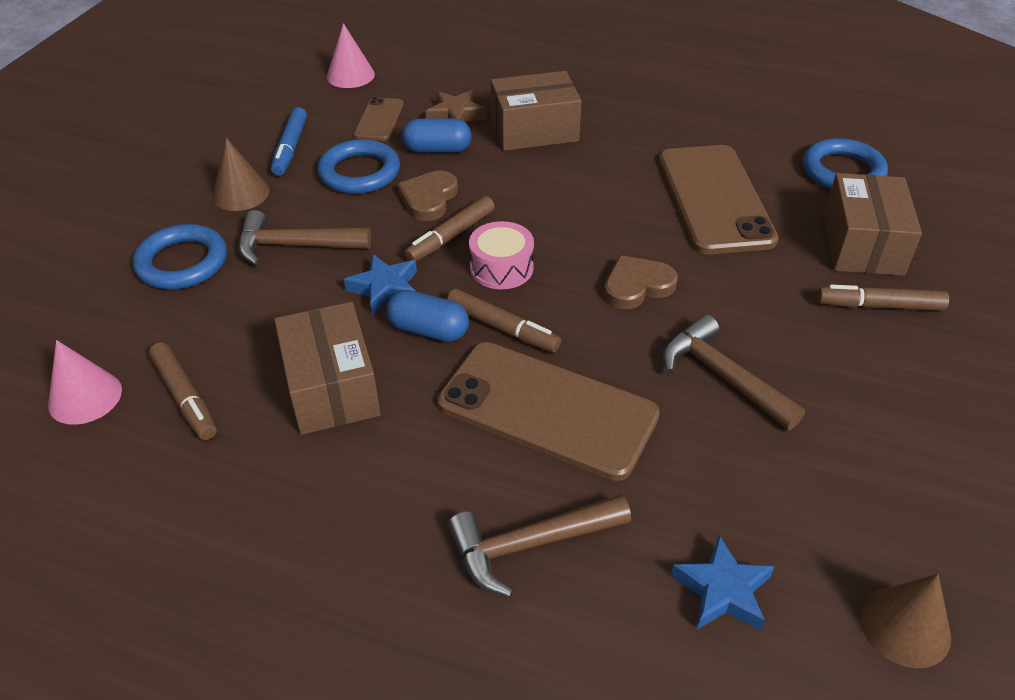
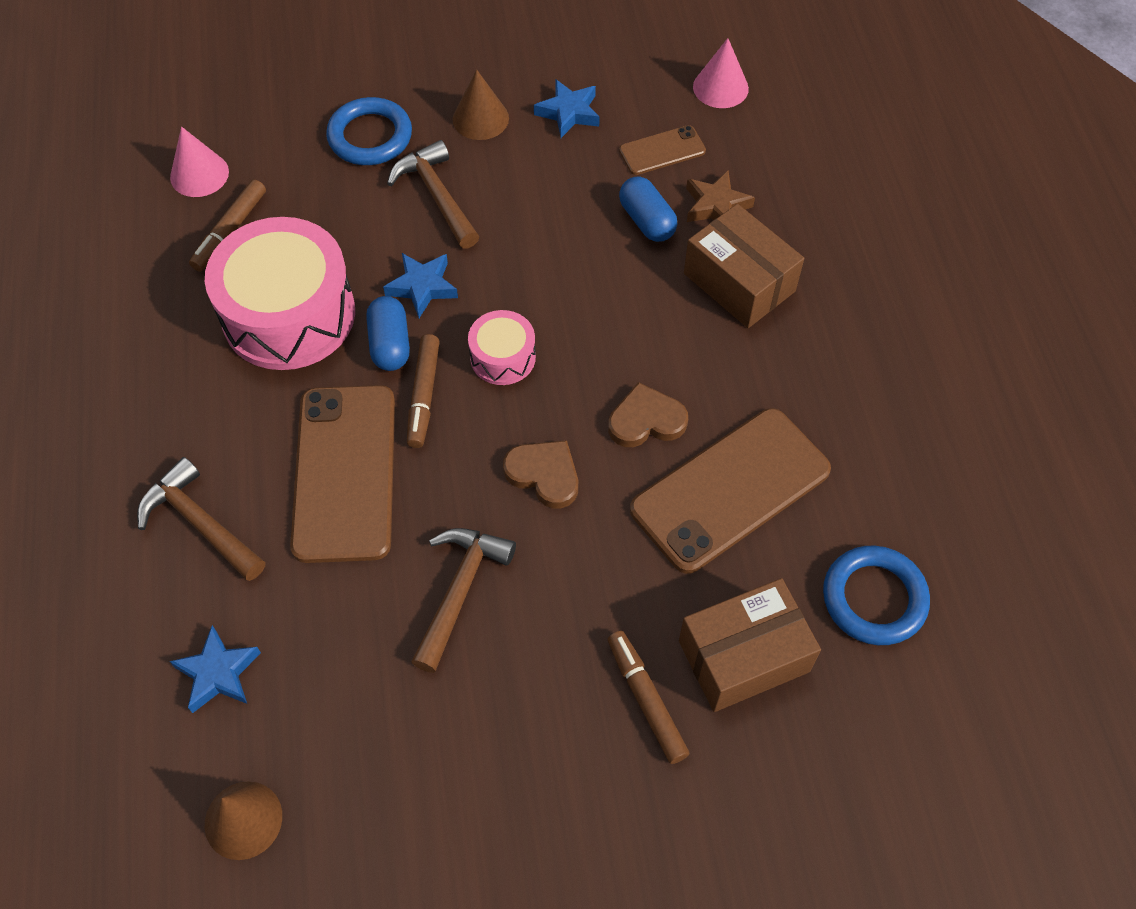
camera: 60 degrees right, 15 degrees up
(290, 148) = (569, 113): blue marker -> blue star
(331, 387) = (289, 314): brown box -> pink drum
(359, 172) = (568, 182): blue ring -> none
(429, 199) = (565, 254): brown heart -> brown heart (646, 420)
(450, 236) = (521, 298): brown marker -> none

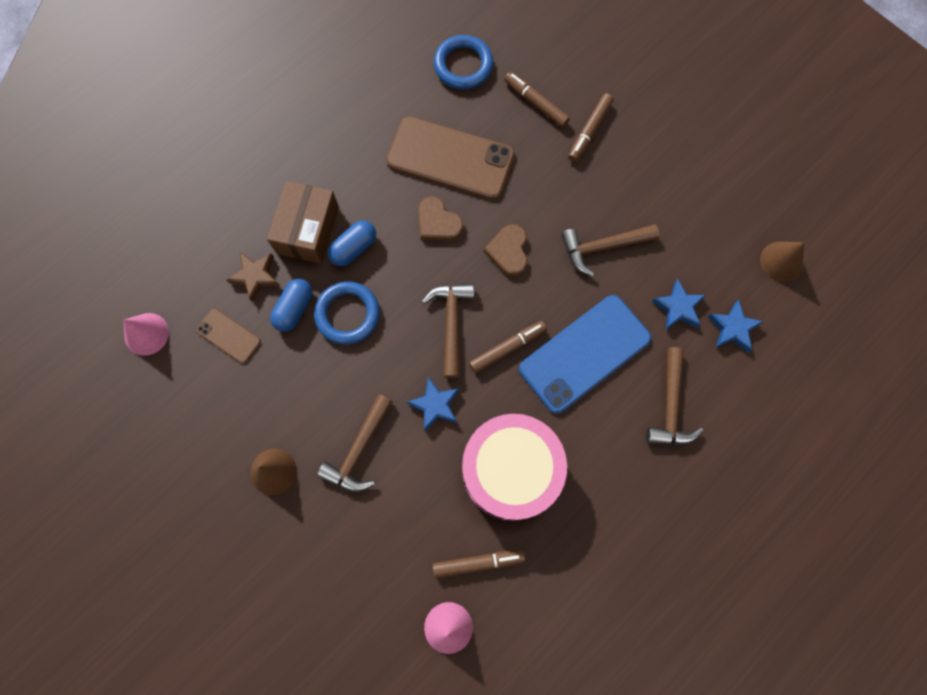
camera: 125 degrees left, 15 degrees up
(345, 472) = (584, 353): brown phone -> blue phone
(370, 136) = (338, 534): blue ring -> blue ring (347, 314)
(390, 344) = (488, 393): blue capsule -> blue capsule (353, 248)
(503, 357) = (451, 323): pink drum -> brown hammer
(569, 113) = (231, 416): blue star -> blue star (678, 307)
(743, 656) = (536, 103): brown box -> brown marker

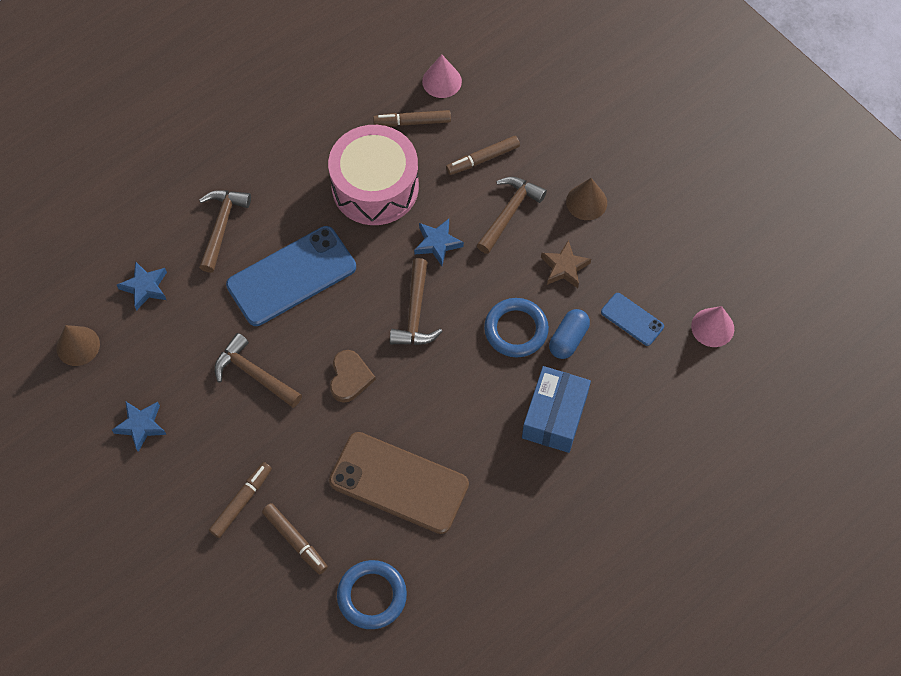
camera: 175 degrees left, 10 degrees down
(228, 335) = (632, 319): brown phone -> blue phone
(256, 276) = (607, 373): brown star -> brown star (564, 267)
(308, 230) = (554, 416): brown box -> blue box
(353, 248) = (507, 394): blue capsule -> none
(438, 222) = (419, 413): brown heart -> none
(507, 348) = (364, 287): brown marker -> brown marker (483, 159)
(602, 247) = (254, 374): brown hammer -> brown hammer turned 135 degrees counterclockwise
(678, 307) = (192, 310): blue star -> blue star (141, 426)

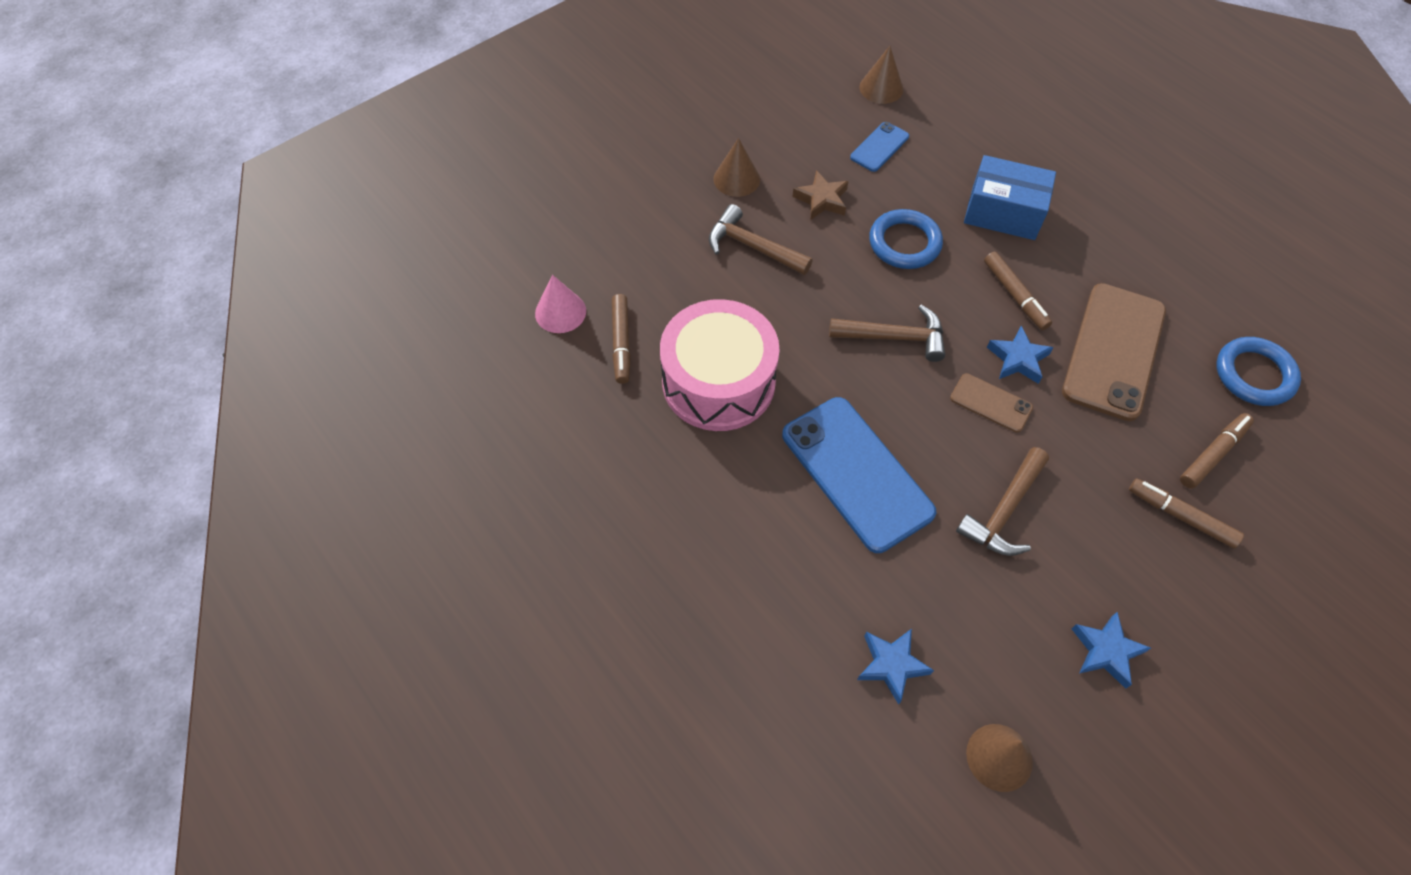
camera: 90 degrees left, 5 degrees down
(221, 226) = (784, 566): brown hammer -> none
(350, 377) = (991, 403): brown heart -> brown phone
(437, 243) = (798, 316): blue star -> blue star (1018, 359)
(483, 159) = (678, 271): brown marker -> brown marker (1015, 295)
(568, 339) = (910, 199): blue capsule -> none
(712, 327) = (881, 88): pink cone -> brown cone

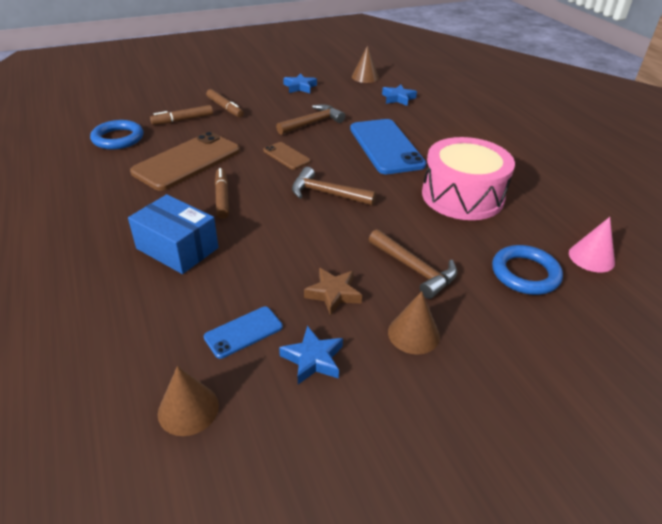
camera: 165 degrees left, 20 degrees down
(621, 343) = (536, 229): brown marker -> none
(904, 243) = (279, 244): blue ring -> blue ring (525, 273)
(1018, 359) = (251, 169): blue star -> blue star (313, 359)

